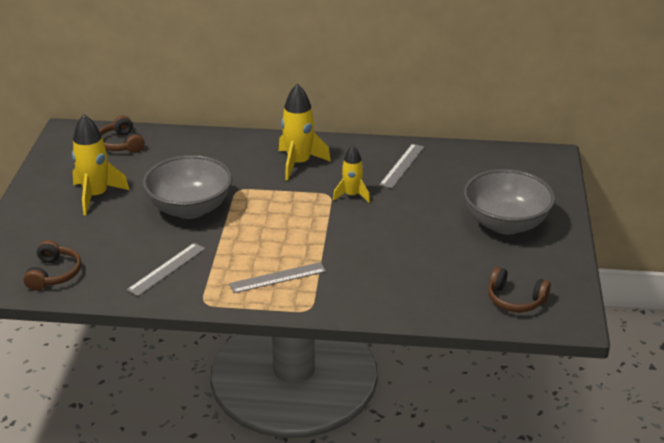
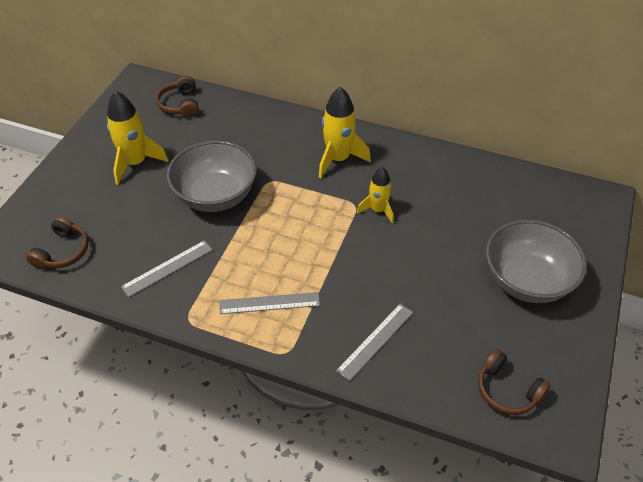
camera: 15 degrees right, 15 degrees up
(402, 165) = (440, 181): grey ruler -> grey ruler (375, 341)

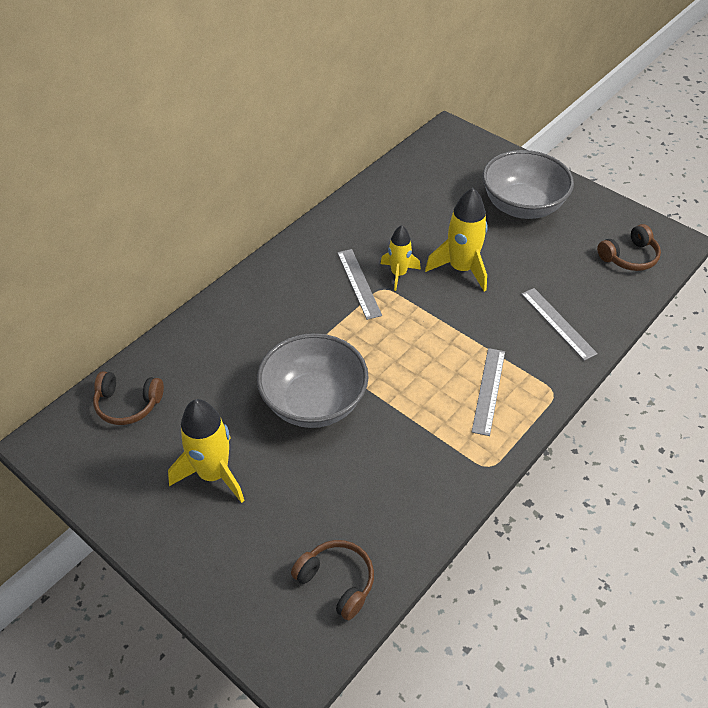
camera: 70 degrees left, 0 degrees up
(167, 268) = (407, 471): grey ruler -> grey ruler (358, 283)
(338, 159) = (310, 283): yellow rocket -> yellow rocket (461, 269)

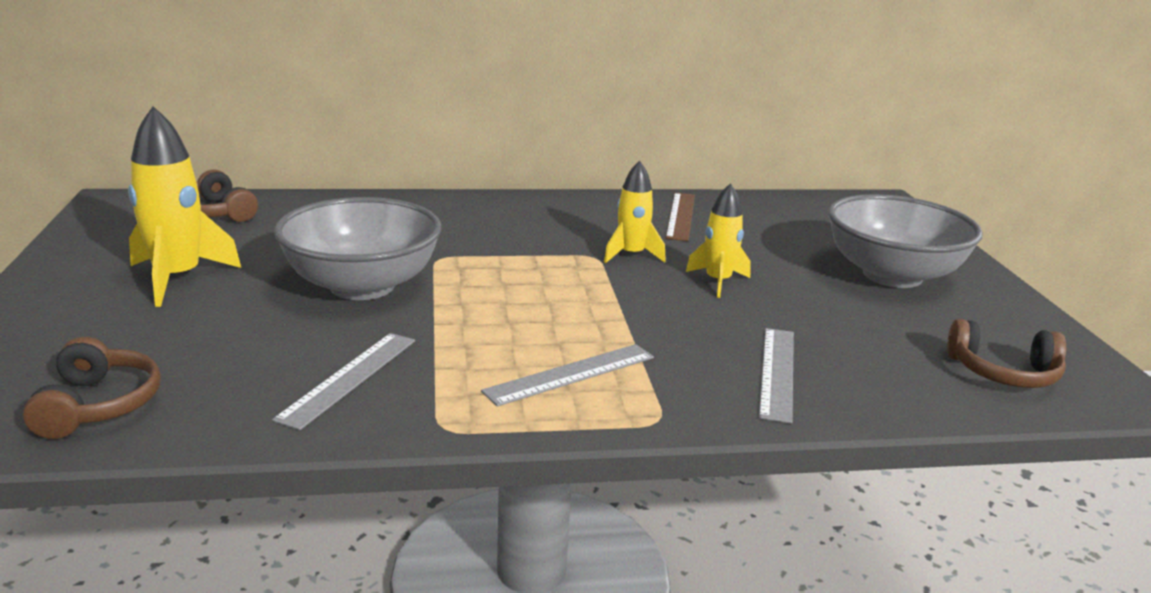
camera: 40 degrees right, 25 degrees down
(358, 283) = (573, 243): grey ruler -> grey ruler (349, 378)
(376, 217) = (680, 216): none -> brown ruler
(461, 269) = (718, 282): yellow rocket -> yellow rocket, size x0.63

